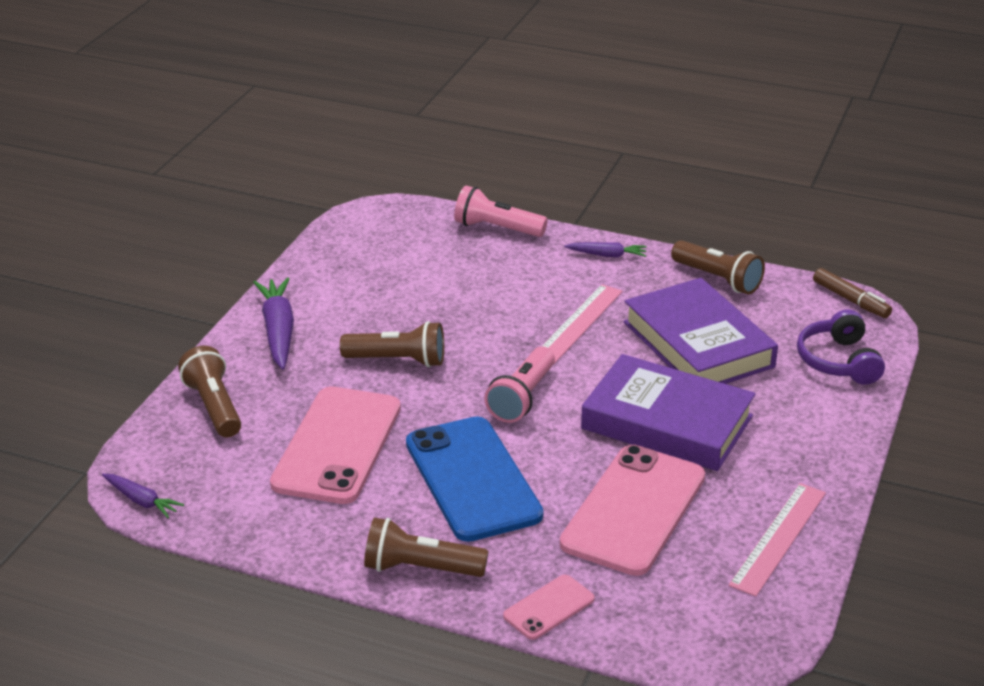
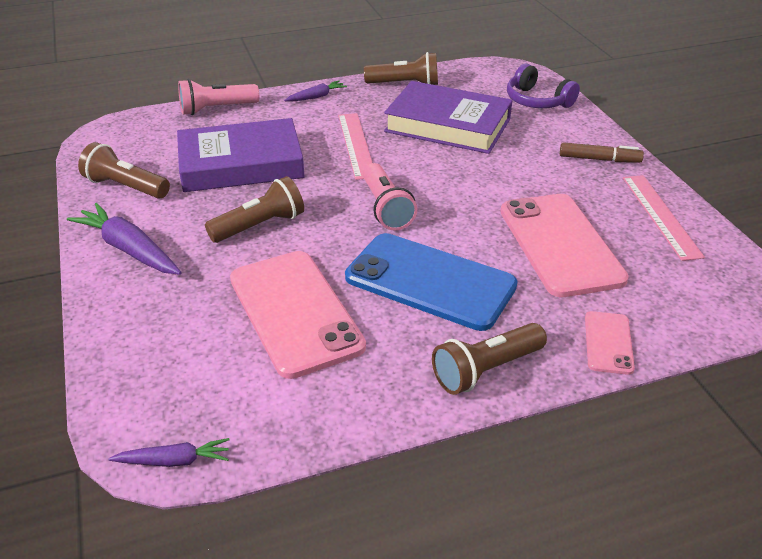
camera: 40 degrees left, 5 degrees up
(214, 407) = (144, 338): brown flashlight -> brown flashlight (126, 187)
(667, 422) = (498, 179): purple book -> purple book (241, 164)
(850, 300) = (494, 66): brown marker -> brown marker (599, 159)

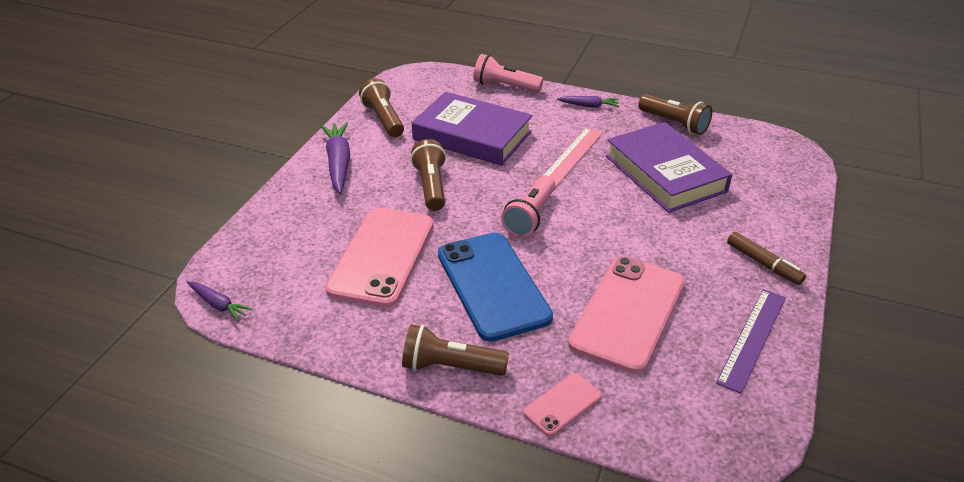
camera: 40 degrees right, 0 degrees up
(259, 226) = (431, 186): brown flashlight -> brown flashlight turned 105 degrees counterclockwise
(537, 101) = (776, 187): purple headphones -> none
(660, 215) = (752, 338): pink ruler -> purple ruler

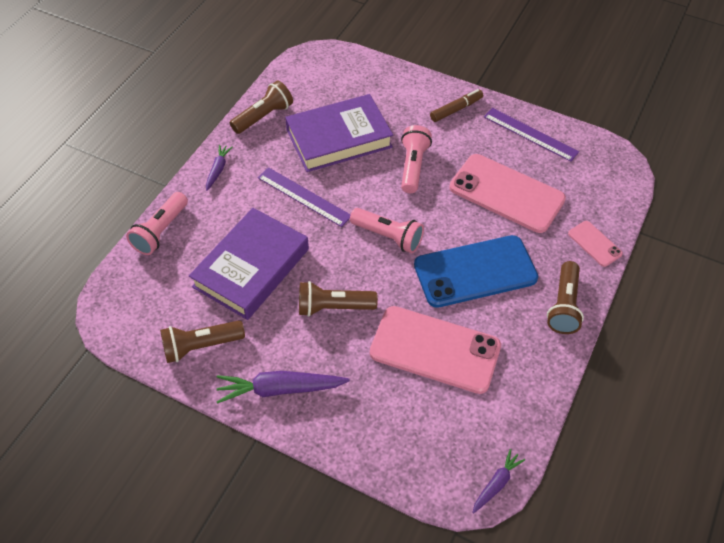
camera: 85 degrees left, 15 degrees up
(570, 157) = (303, 197): pink ruler -> purple ruler
(644, 230) = (413, 166): none -> pink flashlight

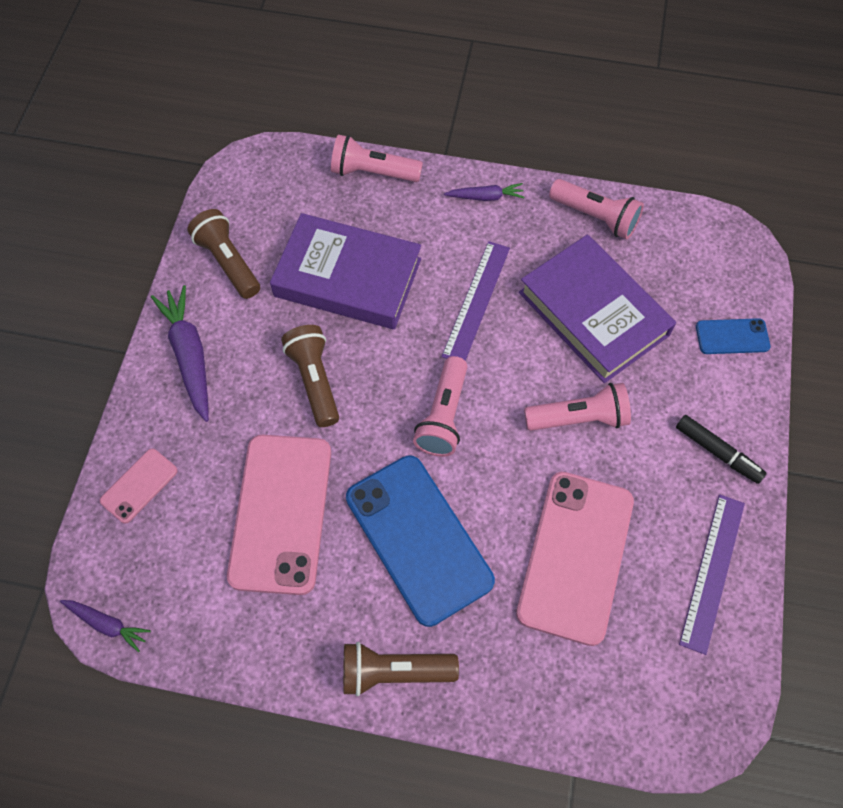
camera: 75 degrees right, 10 degrees up
(263, 116) = (595, 217): brown flashlight -> pink flashlight
(381, 79) = (732, 336): none -> blue phone
(456, 109) = (717, 452): brown marker -> black marker
(594, 243) = (522, 704): pink phone -> pink phone (139, 486)

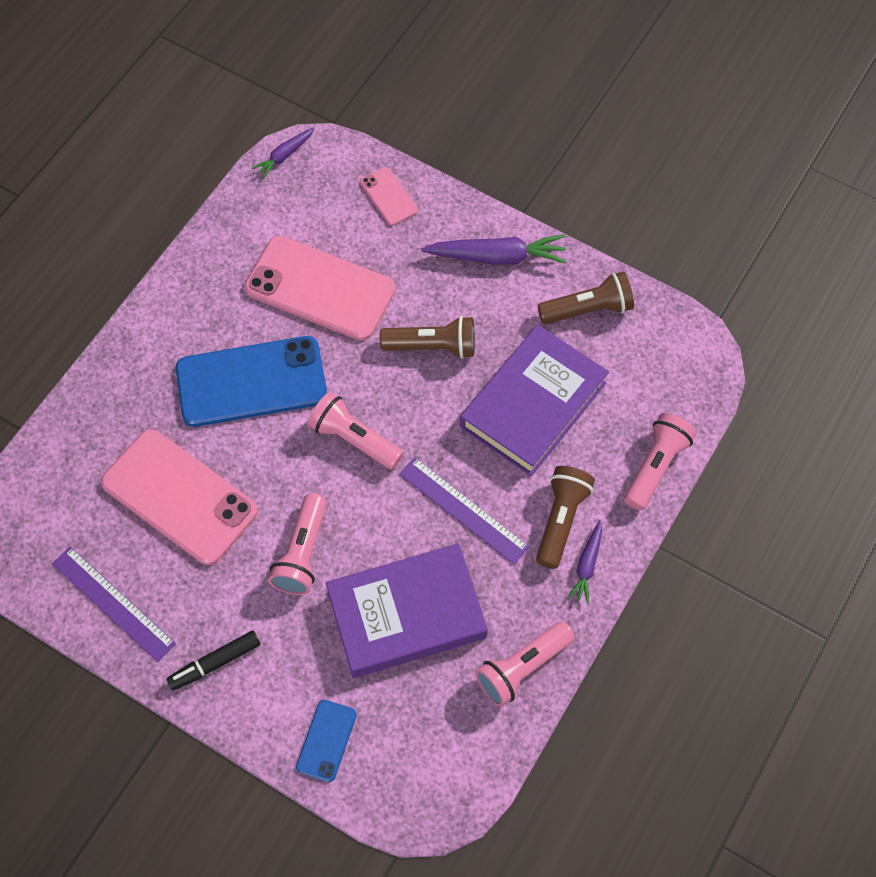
camera: 110 degrees right, 0 degrees up
(394, 672) = (155, 331): brown flashlight -> brown flashlight (561, 520)

